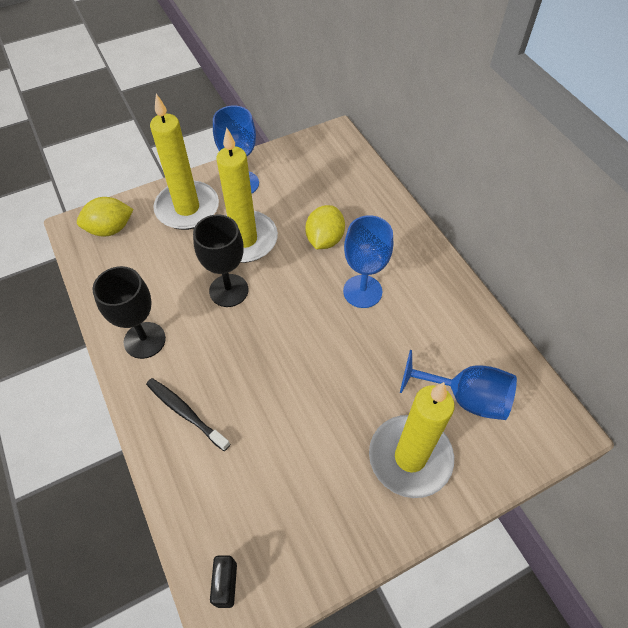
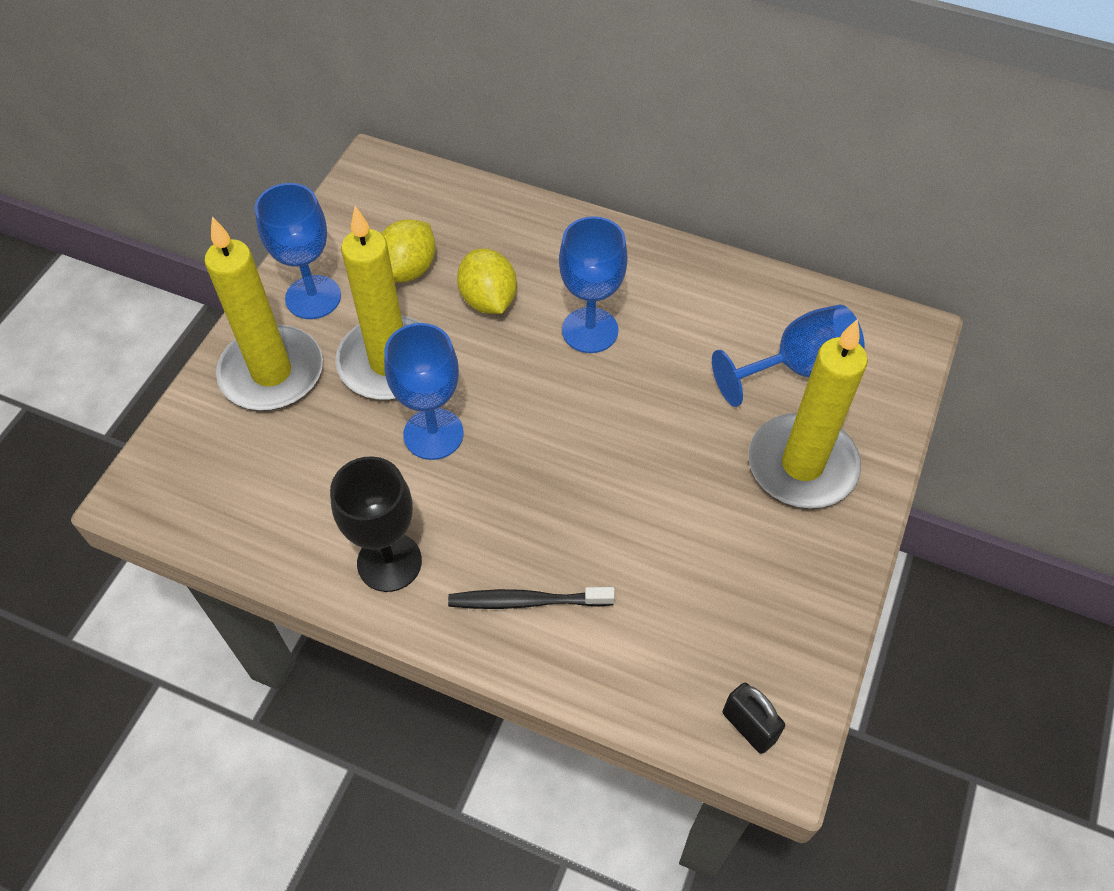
camera: 40 degrees left, 0 degrees up
(110, 229) = (190, 466): yellow lemon -> yellow lemon (408, 270)
(229, 290) = (433, 434): black goblet -> blue goblet

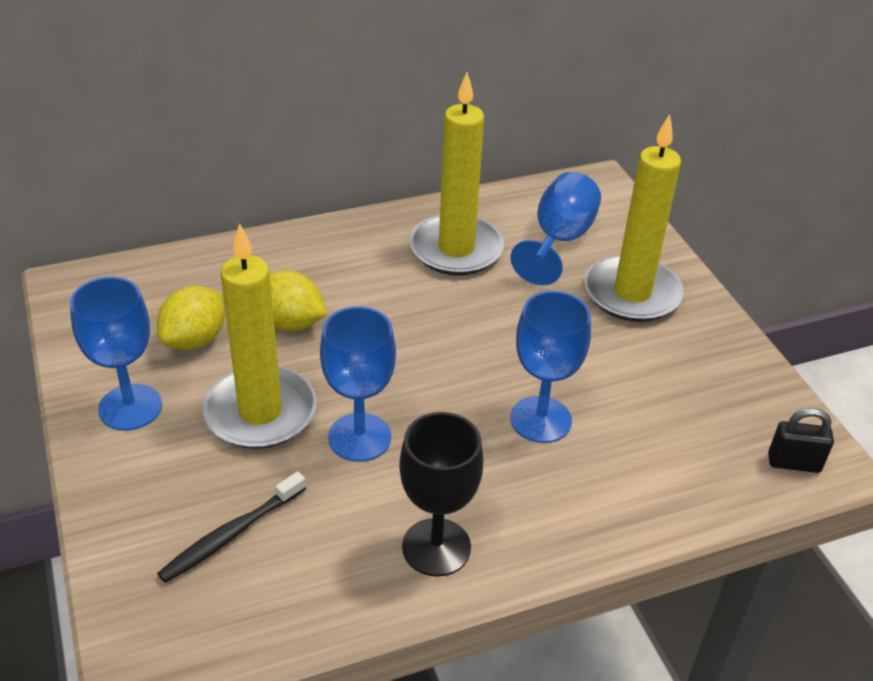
camera: 45 degrees left, 15 degrees down
(272, 372) = (160, 484): yellow candle -> yellow candle (456, 249)
(408, 270) = (195, 340): yellow lemon -> yellow lemon turned 45 degrees clockwise
(527, 601) = (568, 496): black toothbrush -> black toothbrush (231, 534)
(590, 330) = (393, 298): blue goblet -> blue goblet (540, 419)

